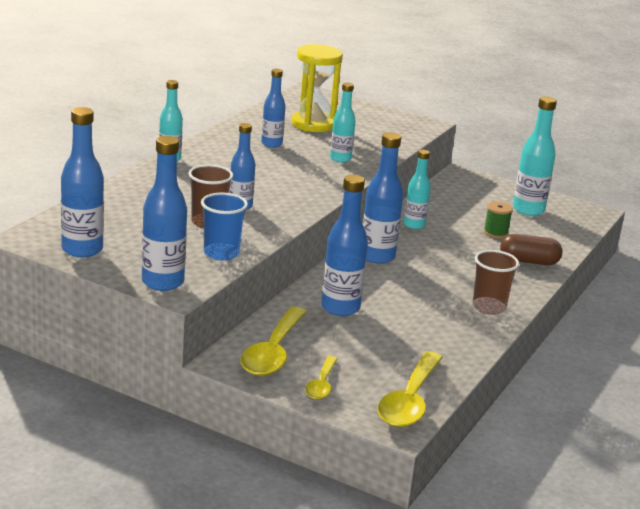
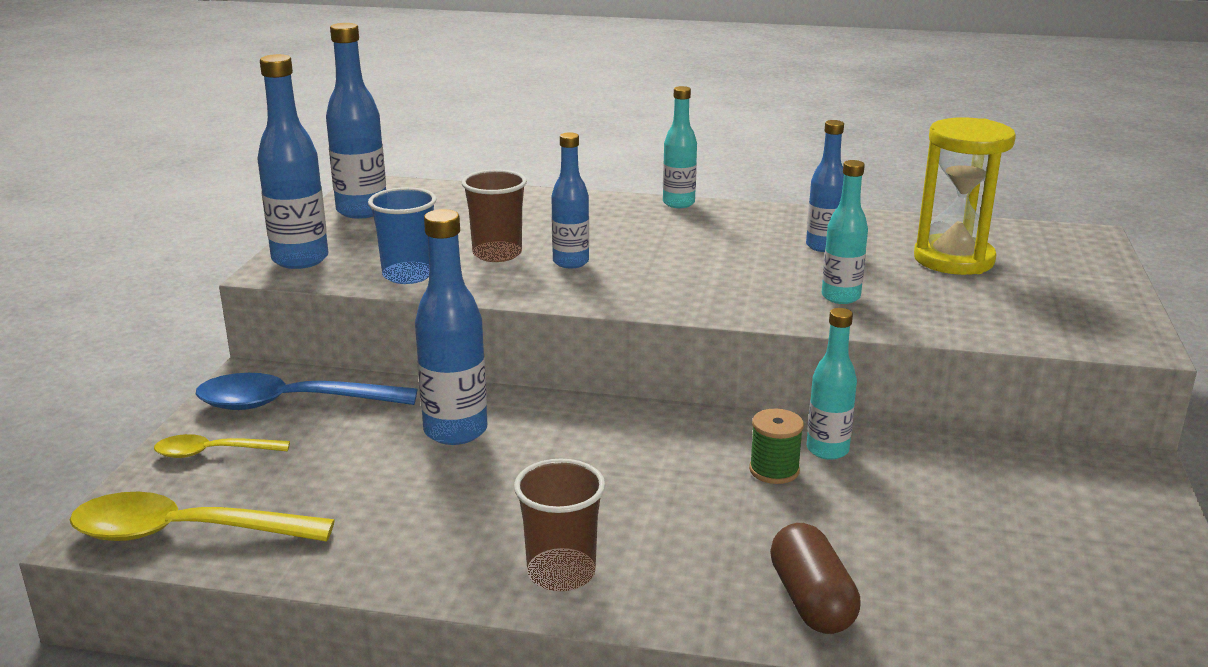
camera: 75 degrees right, 0 degrees up
(273, 352) = (291, 404): yellow spoon -> blue spoon
(377, 257) = (662, 434): blue bottle -> none
(495, 233) = (902, 542): green spool -> green spool (774, 470)
(528, 210) = (1074, 572): turquoise bottle -> none

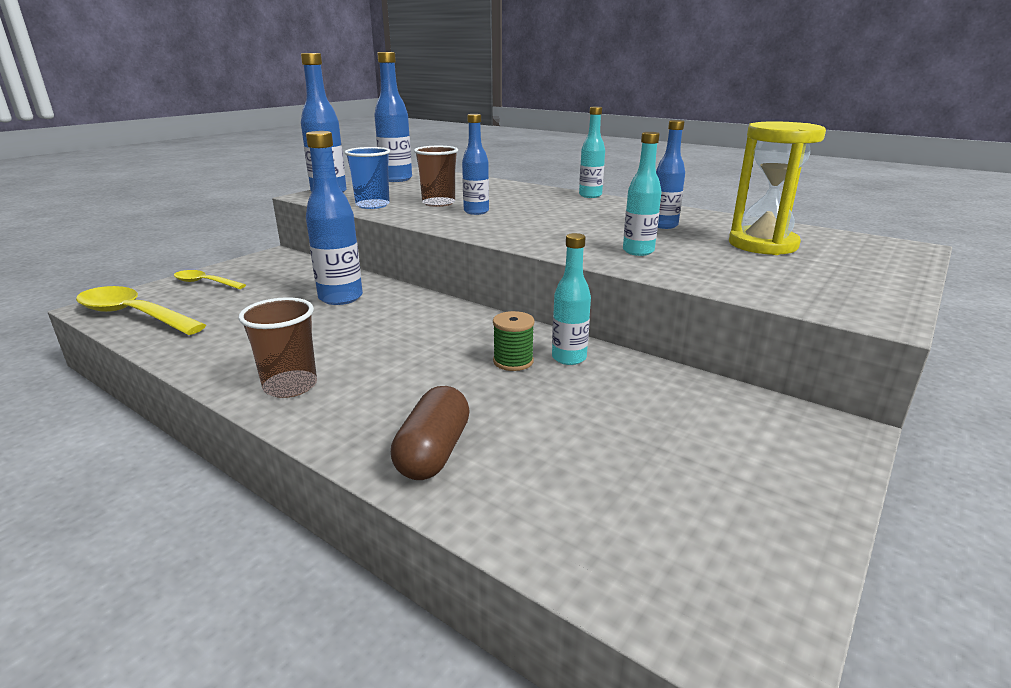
camera: 25 degrees right, 0 degrees up
(291, 404) = (276, 269): blue spoon -> none

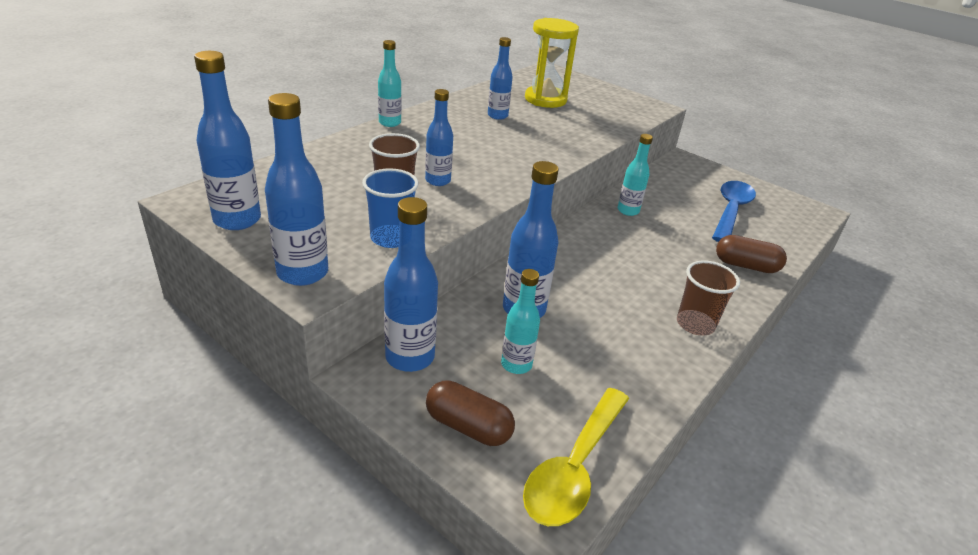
camera: 90 degrees left, 10 degrees up
(205, 283) = (468, 426): yellow spoon -> brown capsule
(289, 264) = (410, 357): none -> blue bottle
(513, 361) = (637, 230): green spool -> none
(636, 464) = (731, 211): none -> blue spoon
(638, 251) = (561, 136): turquoise bottle -> turquoise bottle (516, 364)

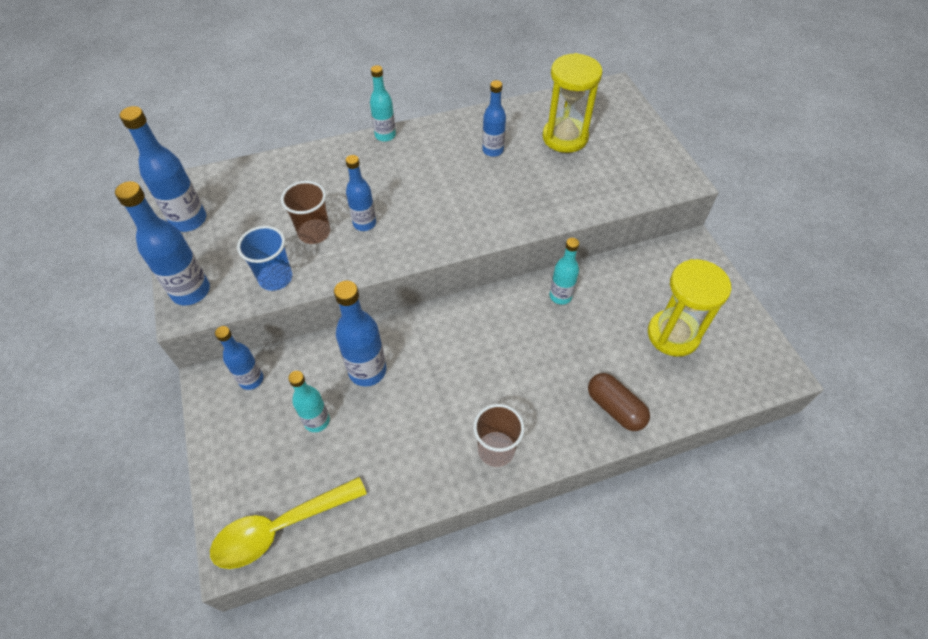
camera: 35 degrees right, 20 degrees up
(410, 357) = (251, 379): blue bottle -> blue bottle, size x0.65
(468, 426) = (241, 457): brown capsule -> none
(731, 211) = (673, 334): blue spoon -> yellow hourglass

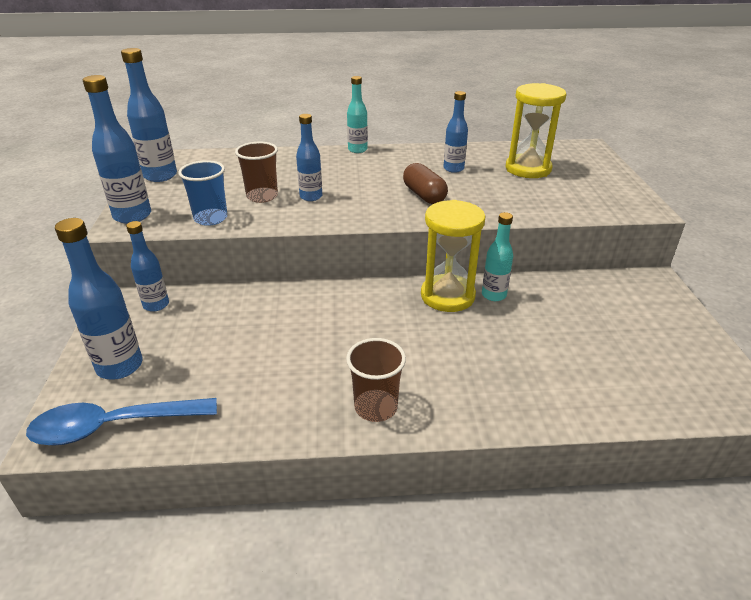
camera: 15 degrees right, 20 degrees down
(280, 528) = (113, 426): yellow spoon -> blue spoon
(317, 421) = (199, 347): turquoise bottle -> none
(367, 371) = (269, 318): blue bottle -> blue bottle (120, 366)
(615, 408) = (528, 397): brown capsule -> brown capsule (424, 195)
(673, 334) = (616, 346): yellow hourglass -> yellow hourglass (447, 296)

